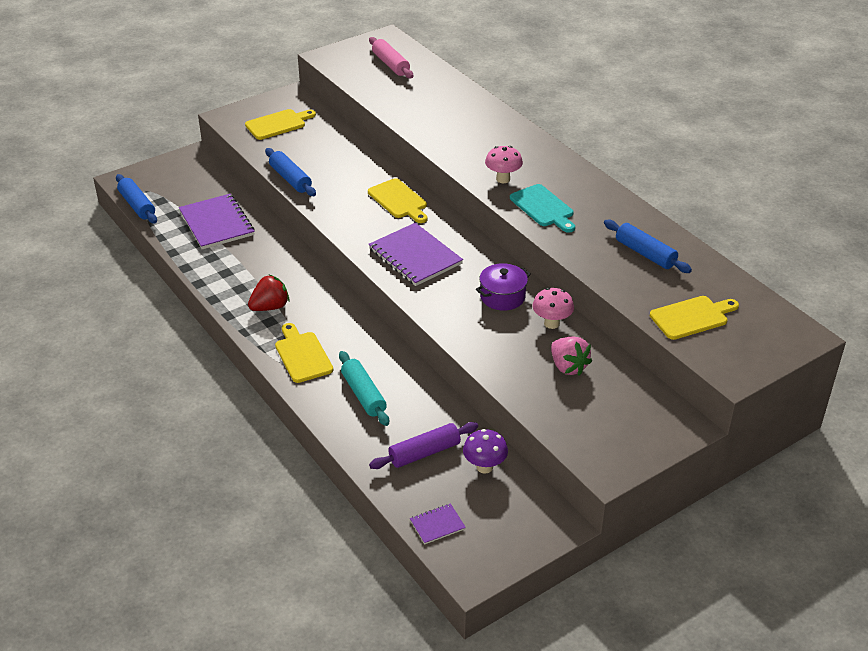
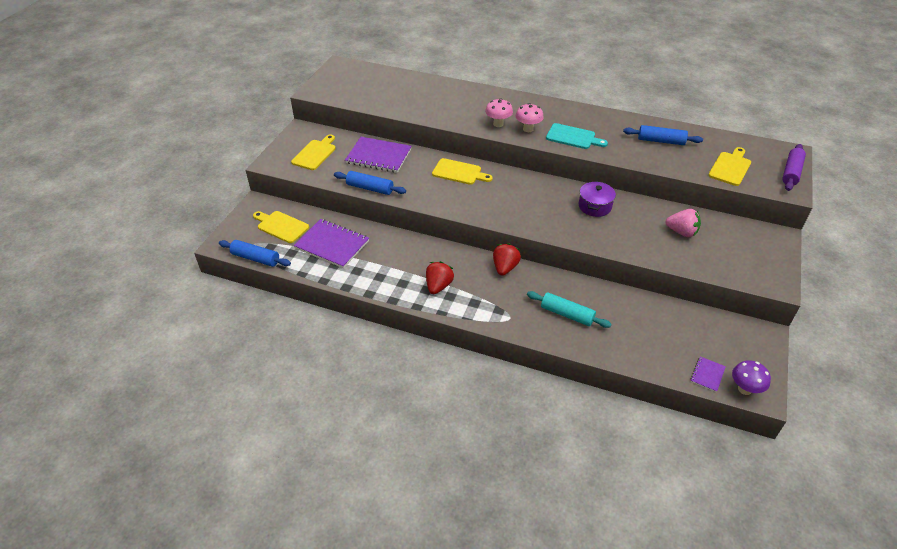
camera: 35 degrees left, 5 degrees up
(302, 355) = (498, 308): yellow cutting board -> yellow cutting board (281, 226)
(356, 321) = (505, 267): none -> red strawberry
(390, 64) = (365, 82): pink rolling pin -> none
(415, 256) = (513, 204): purple notebook -> purple notebook (378, 156)
(424, 453) = (645, 332): purple rolling pin -> purple rolling pin (791, 172)
(484, 467) = (687, 321): purple mushroom -> purple mushroom (744, 389)
(551, 323) = (641, 210): pink mushroom -> pink mushroom (498, 124)

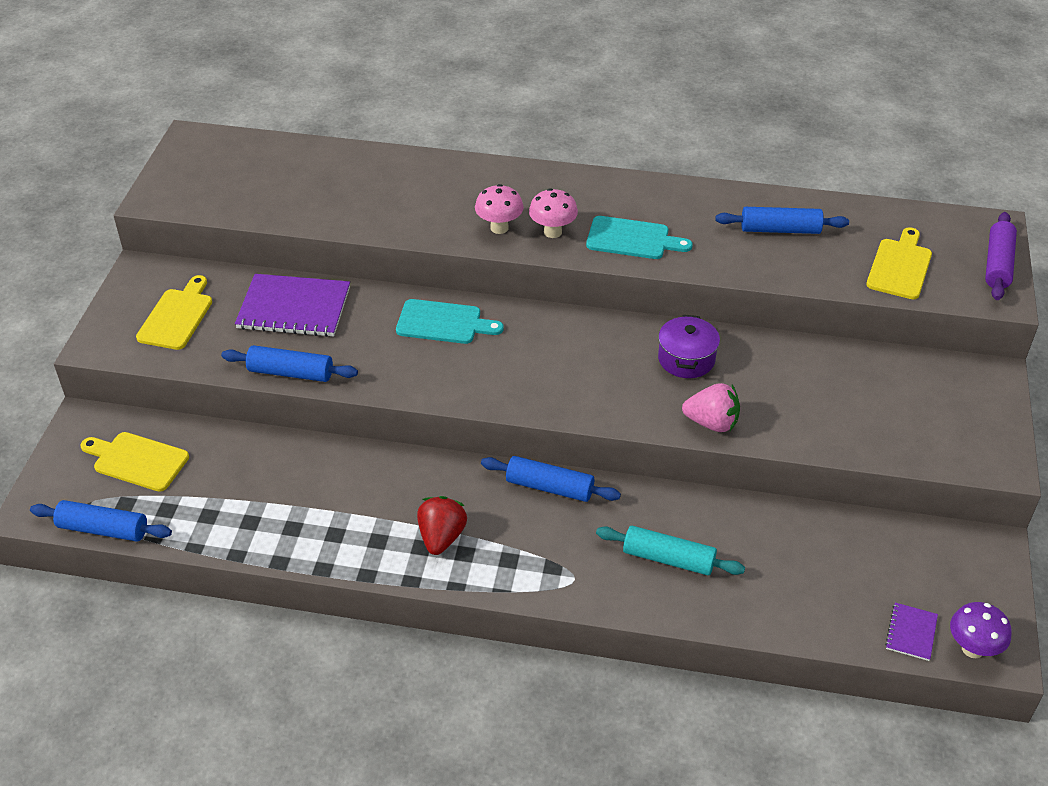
camera: 10 degrees left, 0 degrees up
(332, 245) = (237, 484): purple notebook -> none
(459, 172) = (443, 323): yellow cutting board -> turquoise cutting board
(505, 267) = (549, 487): red strawberry -> blue rolling pin
(681, 232) = (836, 389): pink strawberry -> pink strawberry (712, 423)

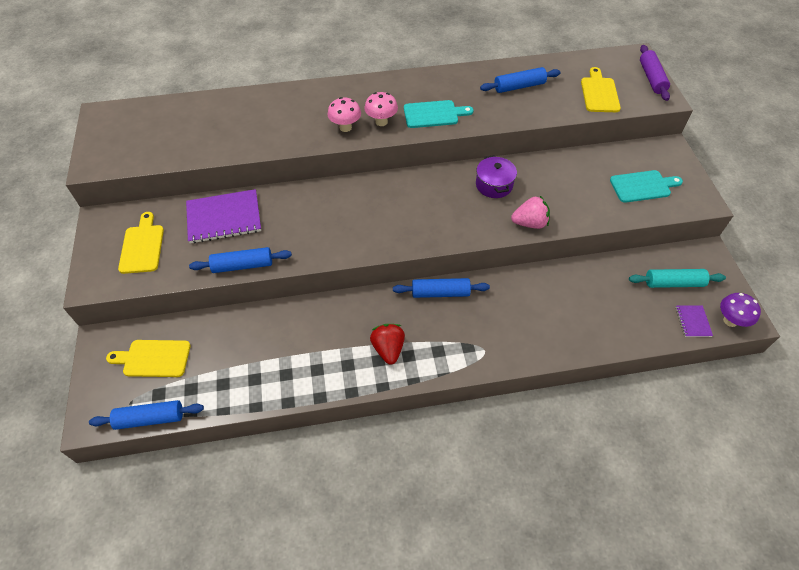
camera: 20 degrees left, 10 degrees up
(443, 323) = (330, 201): turquoise cutting board -> turquoise cutting board (642, 186)
(668, 559) = (534, 318): turquoise rolling pin -> turquoise rolling pin (673, 283)

